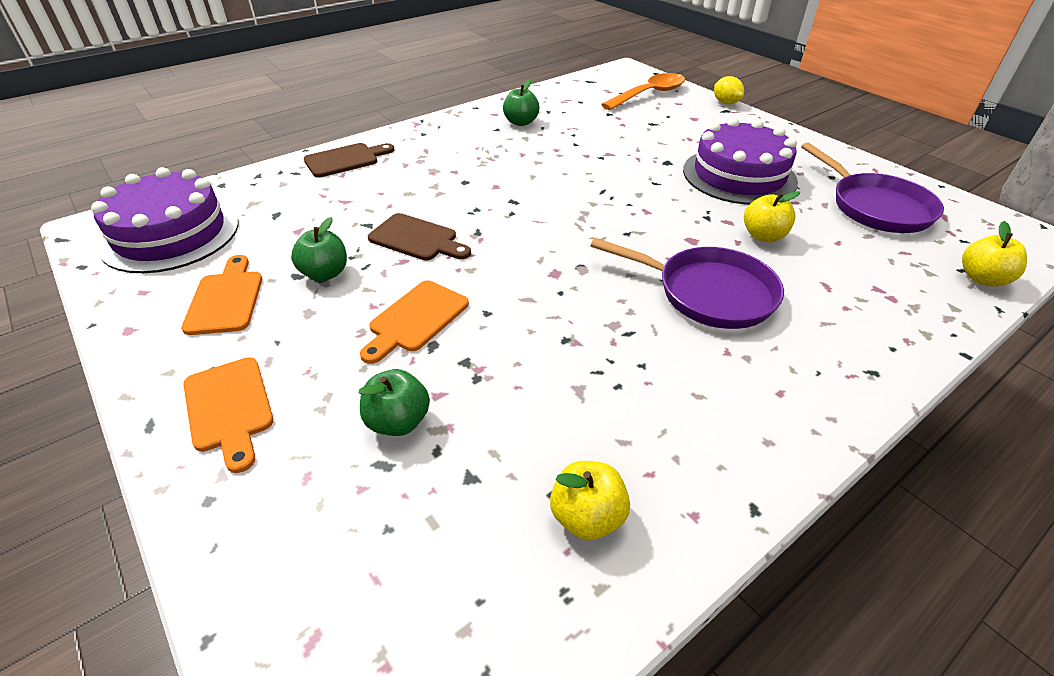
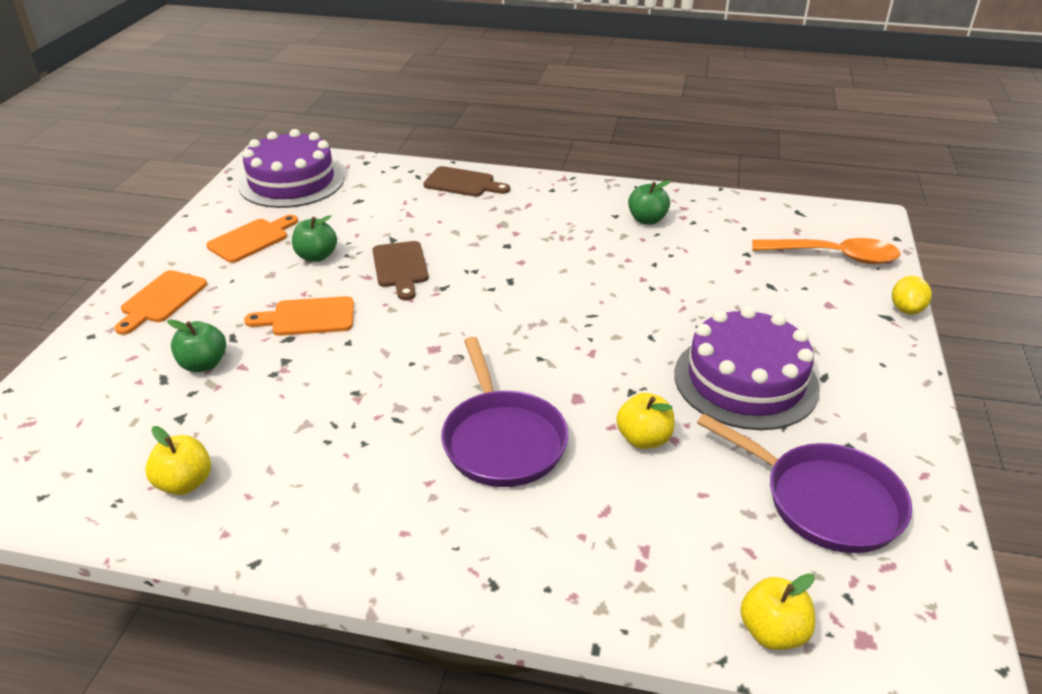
camera: 50 degrees right, 5 degrees down
(875, 207) = (824, 501): purple pan -> purple pan turned 75 degrees counterclockwise

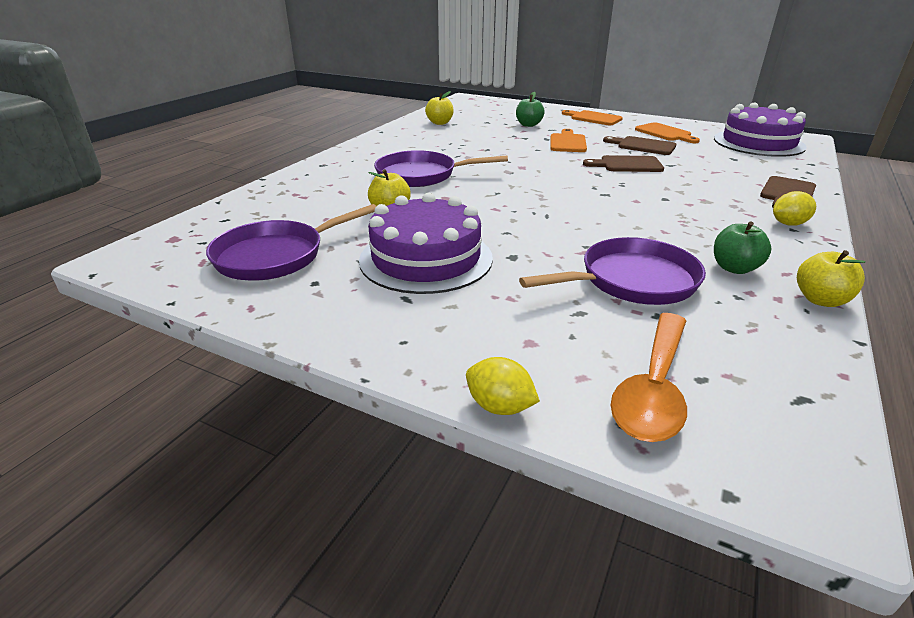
camera: 105 degrees right, 5 degrees down
(316, 256) = (643, 146): green apple -> brown cutting board
(541, 190) = (788, 224): none -> yellow lemon
(702, 264) = (632, 281): none -> purple pan
(772, 632) = (214, 216): yellow apple -> yellow apple (820, 300)

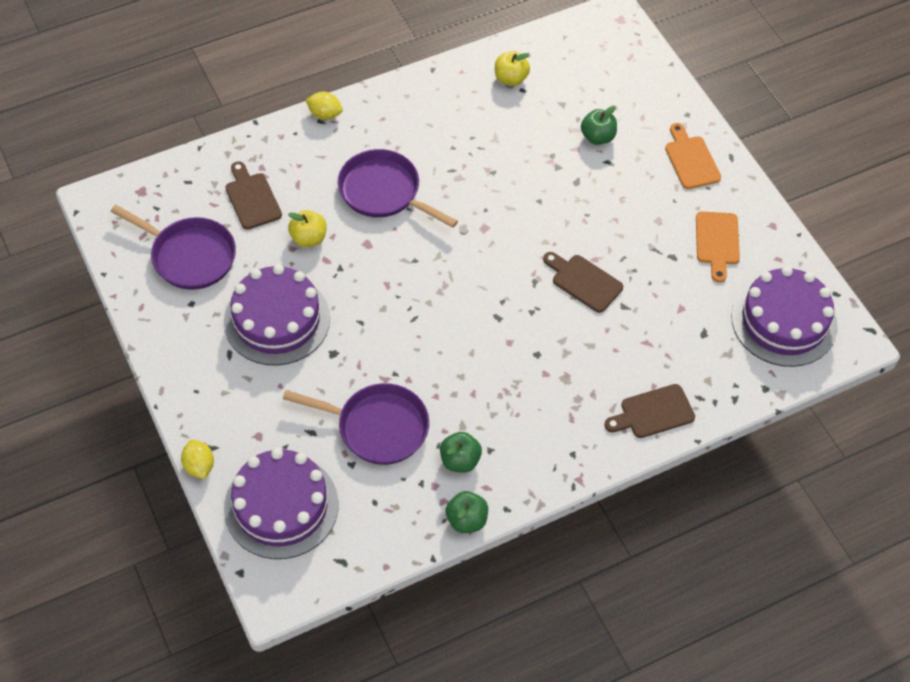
camera: 35 degrees right, 25 degrees up
(276, 256) = (189, 256): purple pan -> purple pan turned 150 degrees counterclockwise
(567, 142) = (586, 203): orange cutting board -> none
(643, 146) = (652, 255): brown cutting board -> brown cutting board (252, 198)
(653, 388) = (281, 506): orange spoon -> purple cake
(788, 224) = (580, 446): yellow lemon -> yellow lemon (325, 114)
(820, 300) = (466, 520): yellow apple -> green apple

